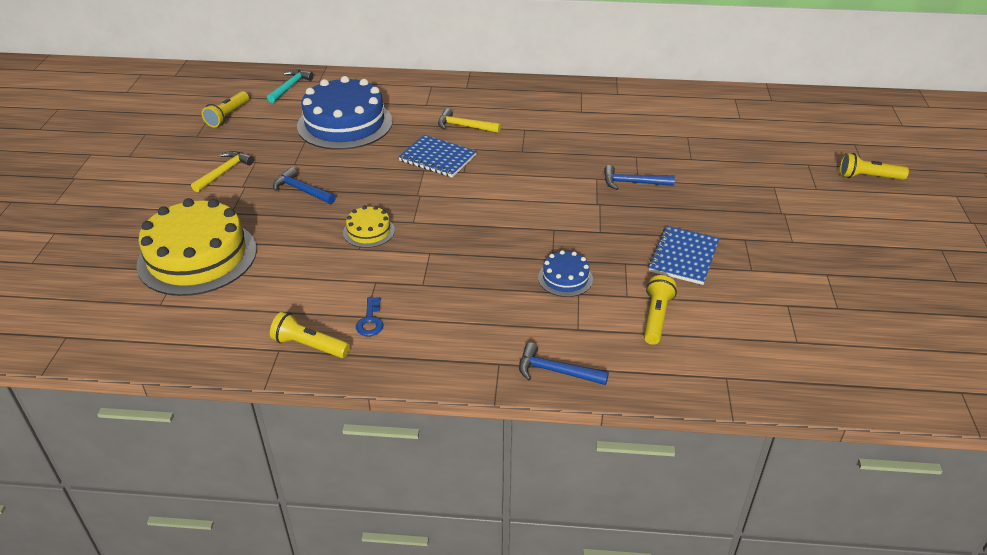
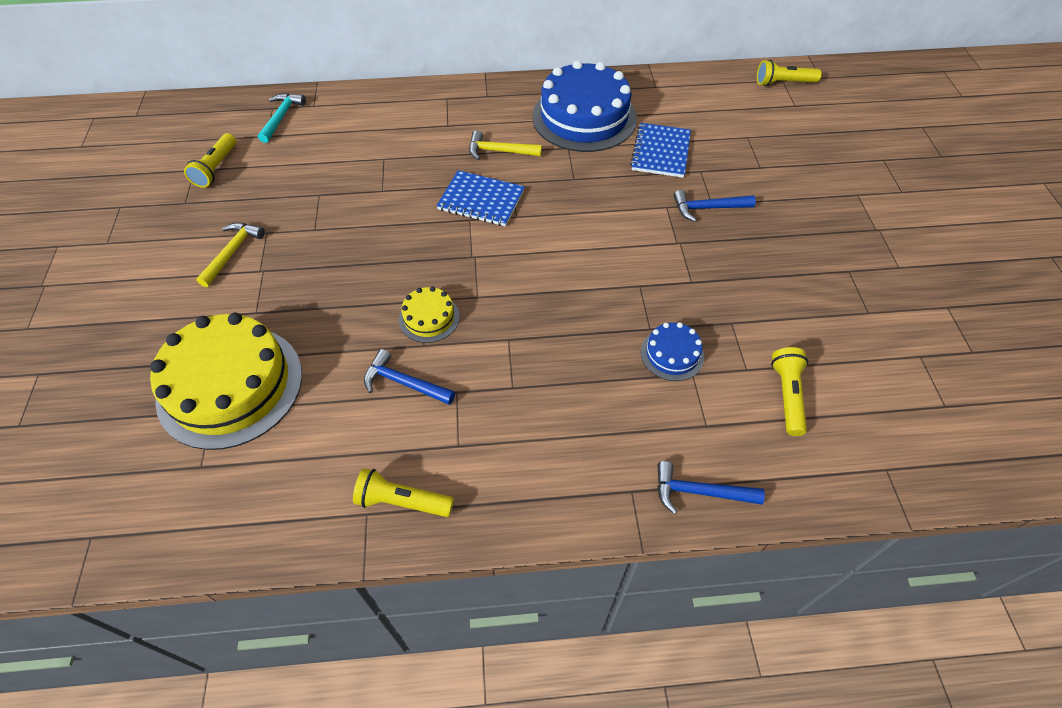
camera: 10 degrees left, 15 degrees up
(301, 190) = (333, 267): blue hammer -> blue hammer (404, 383)
(345, 124) = (360, 163): blue cake -> blue cake (584, 117)
(370, 321) = (465, 451): blue key -> none
(683, 257) = (792, 305): blue notebook -> blue notebook (660, 152)
(868, 177) = (949, 169): yellow flashlight -> yellow flashlight (783, 83)

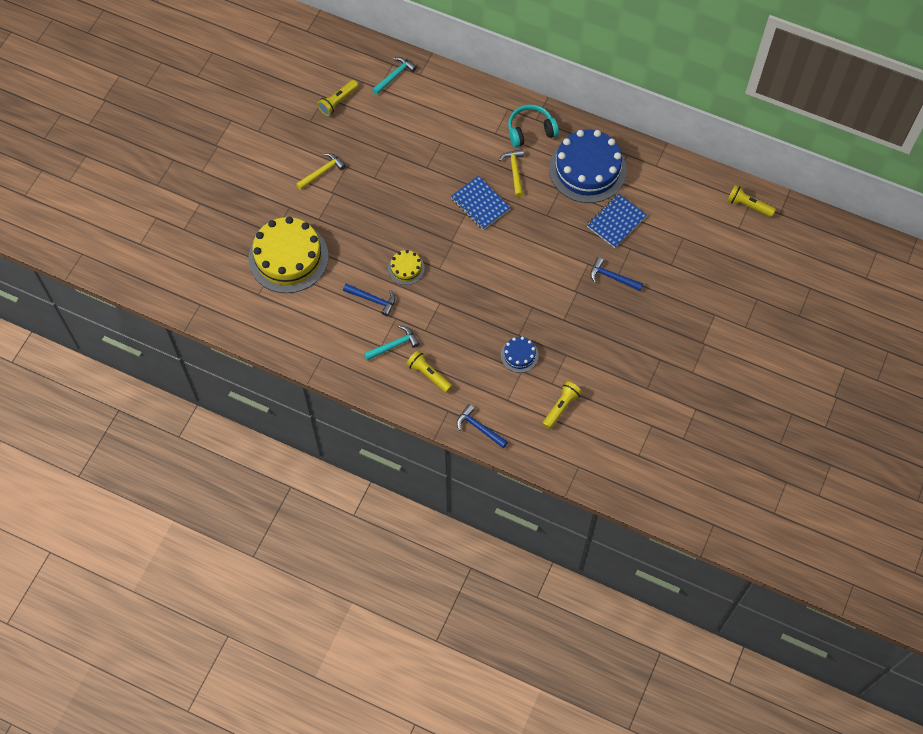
camera: 30 degrees right, 10 degrees up
(402, 501) = (340, 359): yellow flashlight -> yellow flashlight (428, 374)
(404, 383) = (373, 300): blue hammer -> blue hammer turned 150 degrees clockwise
(478, 433) = (394, 345): none -> turquoise hammer
(489, 108) = (530, 131): none -> turquoise headphones
(499, 151) = (514, 171): yellow hammer -> yellow hammer turned 45 degrees clockwise

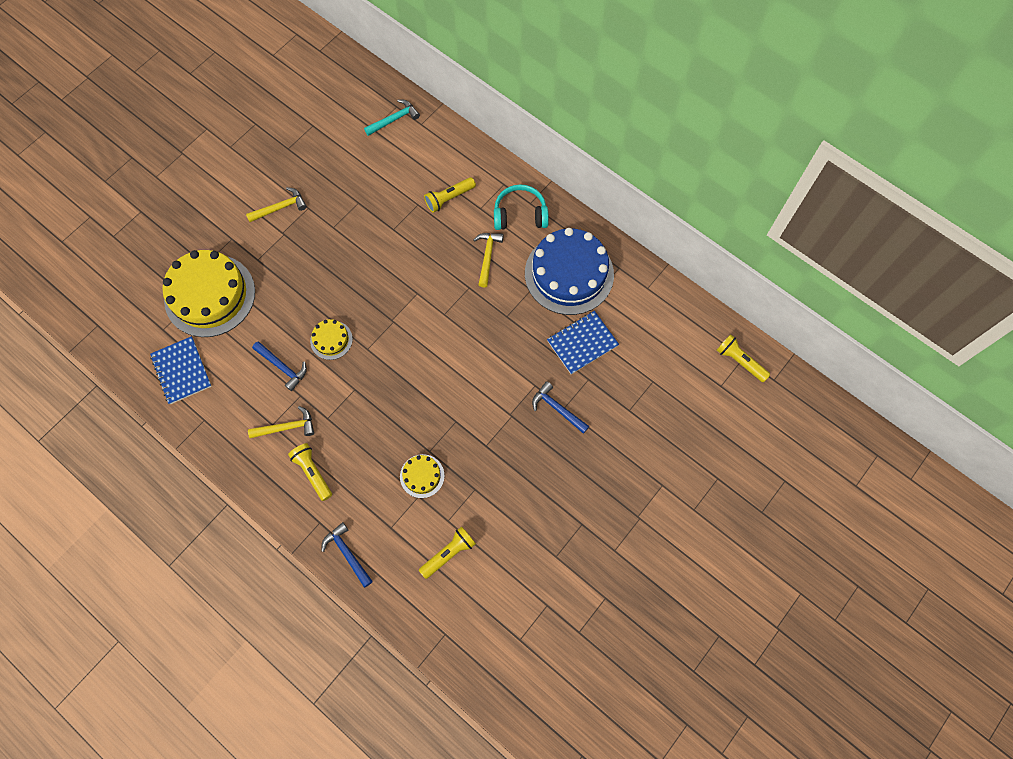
camera: 15 degrees right, 5 degrees up
(338, 102) = (324, 134): yellow flashlight -> yellow flashlight (449, 198)
(394, 345) = (287, 427): turquoise hammer -> yellow hammer
(480, 204) = (437, 285): blue notebook -> blue notebook (181, 371)
(519, 355) = (422, 476): blue cake -> yellow cake

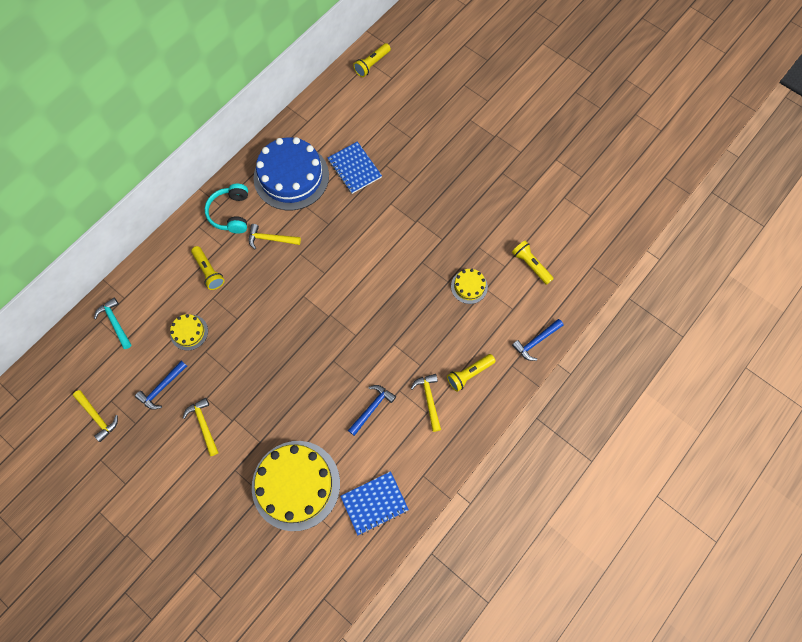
camera: 90 degrees left, 0 degrees up
(297, 116) = (97, 417): none -> yellow hammer
(331, 340) = (346, 367): yellow cake -> yellow cake (189, 332)
(557, 408) = (410, 187): blue hammer -> blue hammer (162, 388)

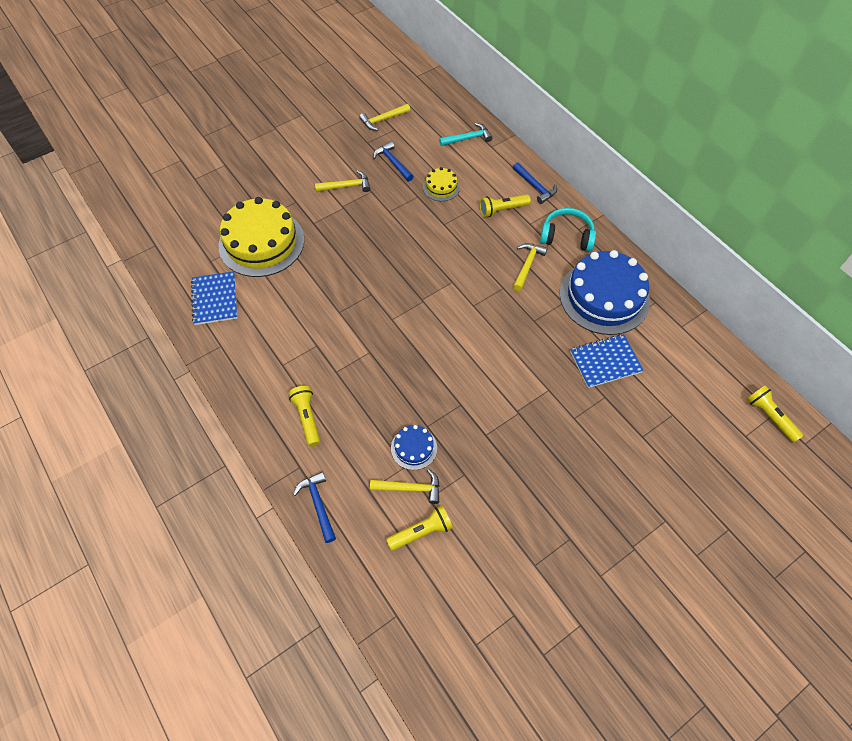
camera: 105 degrees right, 10 degrees down
(372, 408) = (308, 317): blue hammer -> blue hammer (535, 187)
(429, 399) = (295, 370): yellow hammer -> yellow hammer (410, 488)
(469, 286) = (414, 448): yellow cake -> blue cake

